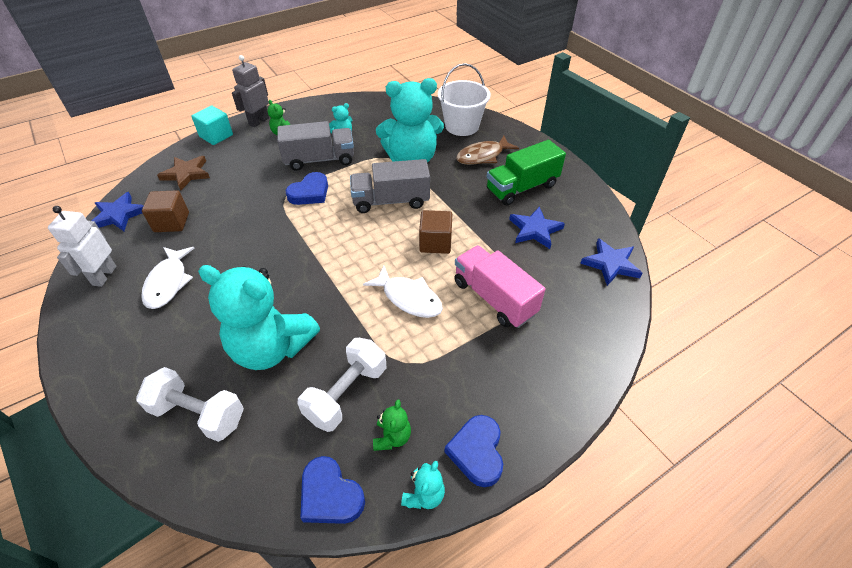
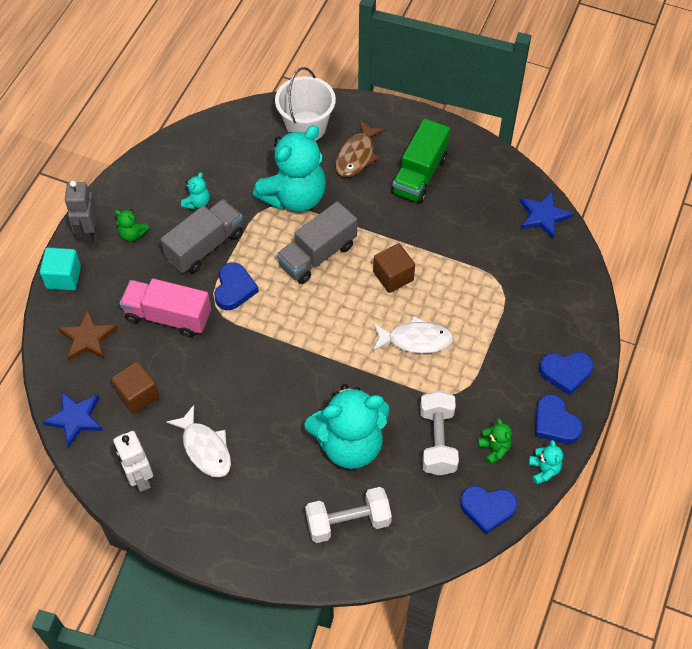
camera: 35 degrees left, 10 degrees up
(494, 298) = (479, 300): pink truck -> pink truck (168, 316)
(528, 409) = (566, 373): none -> blue heart
(535, 230) = (463, 216): blue star -> none

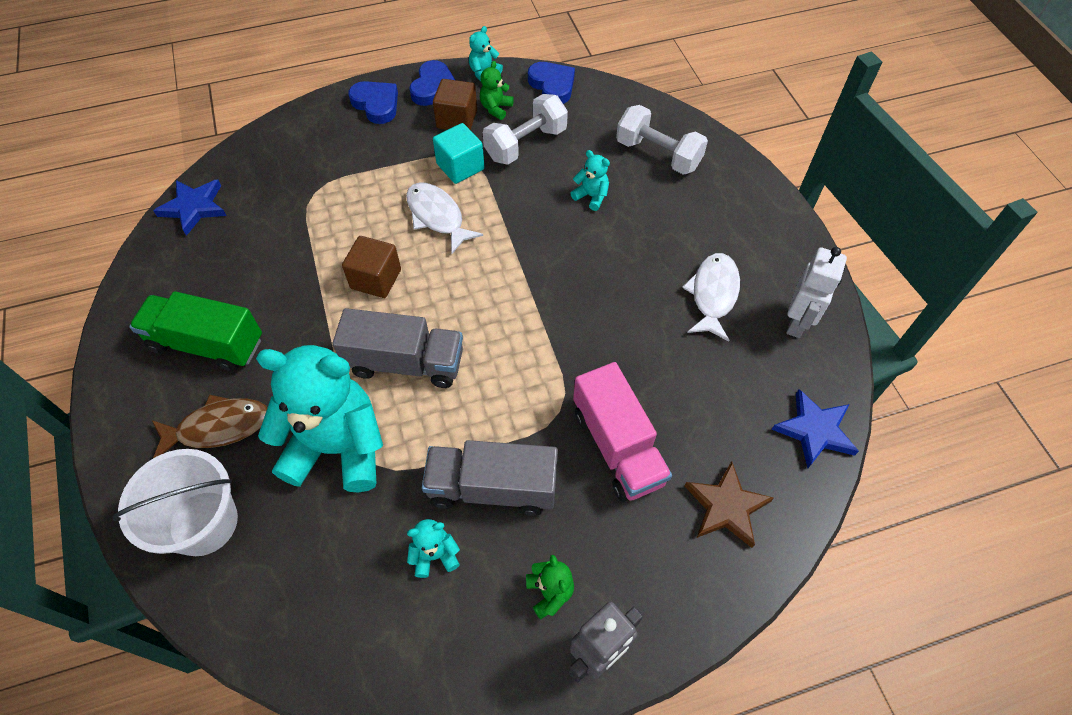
camera: 130 degrees left, 0 degrees up
(63, 277) = (685, 619): turquoise cube -> turquoise cube (460, 167)
(137, 395) = (729, 396): brown cube -> brown cube (457, 119)
(234, 289) = (521, 409): blue heart -> none
(349, 444) = (591, 196): turquoise teddy bear -> turquoise teddy bear, size x0.41
(419, 175) = (207, 344): green truck -> green truck turned 150 degrees counterclockwise

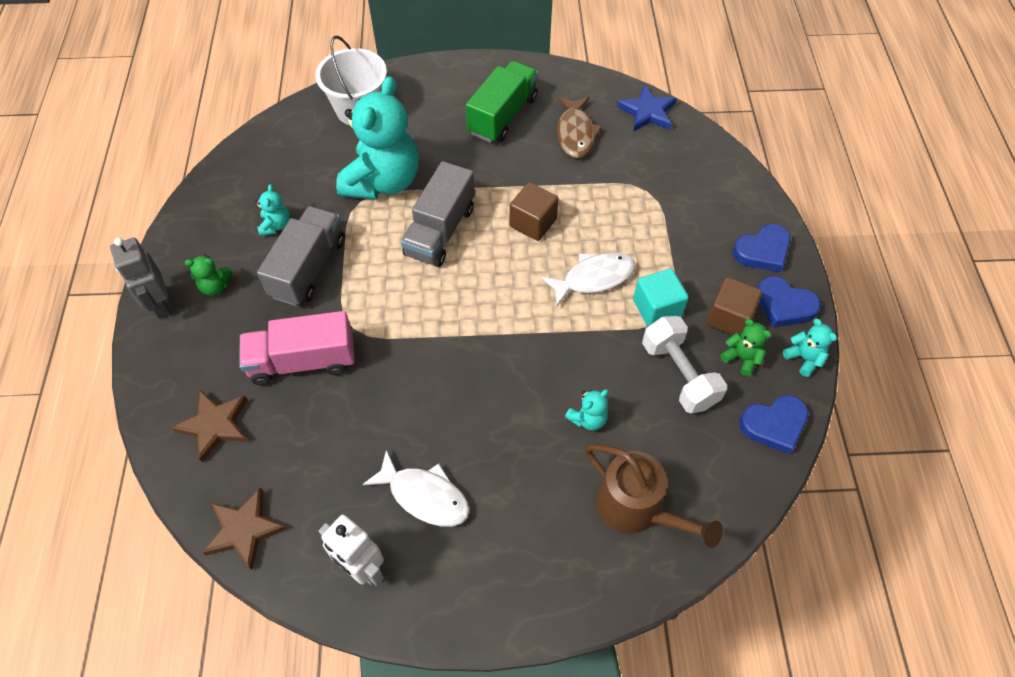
camera: 105 degrees right, 0 degrees up
(218, 427) = (427, 119): brown fish -> brown fish (575, 133)
(658, 155) = (636, 508): white dumbbell -> brown watering can
(814, 430) = (244, 530): blue star -> brown star

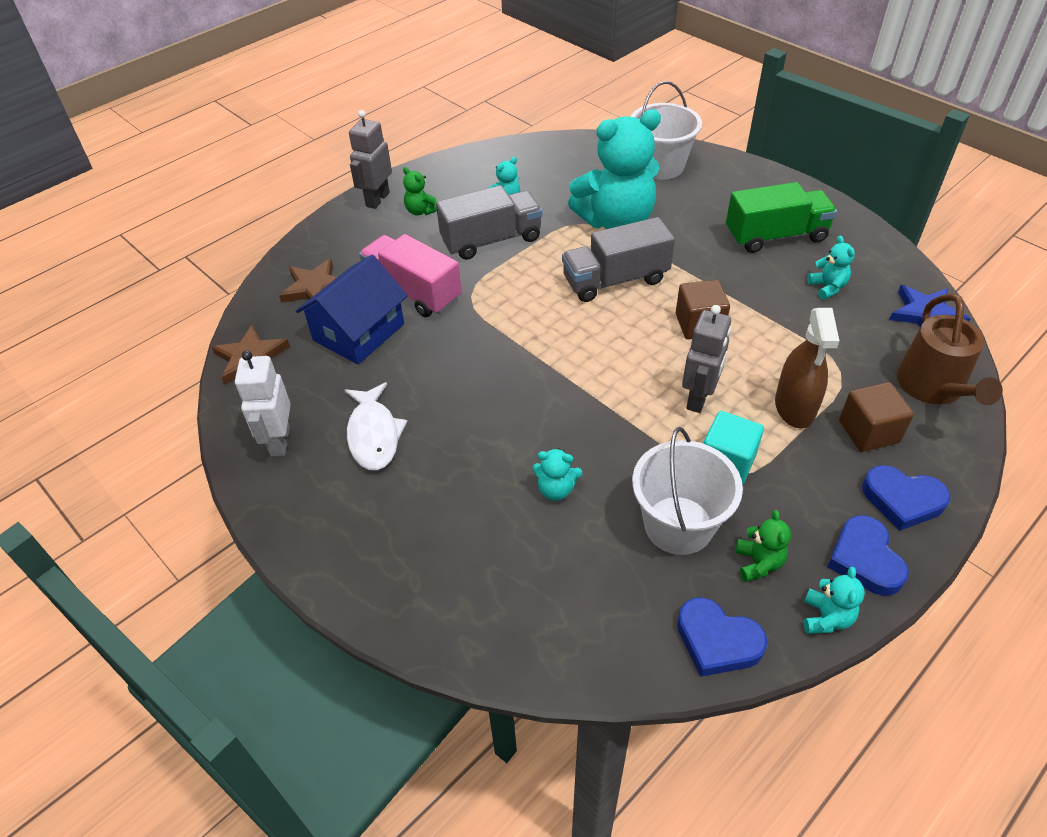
camera: 50 degrees right, 10 degrees down
(304, 430) = (359, 332): none -> blue house
(575, 133) = (827, 287): brown fish -> turquoise teddy bear
(593, 278) = (699, 398): white fish -> grey robot
(636, 508) = (506, 584): brown watering can -> brown watering can (933, 387)
(650, 238) = (794, 407): none -> brown spray bottle
(678, 374) = (678, 525): white dumbbell -> white bucket
(729, 318) = (789, 523): brown cube -> brown cube (868, 431)

